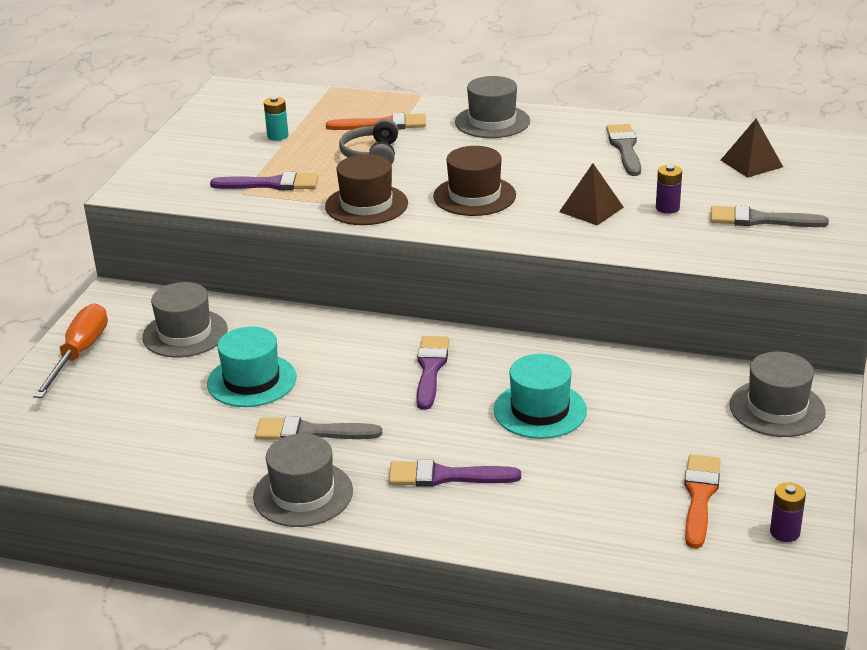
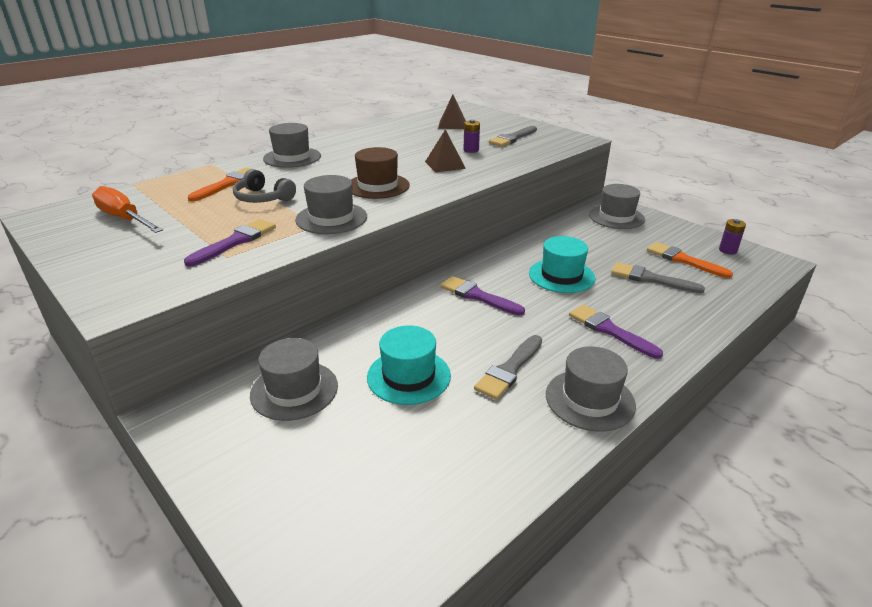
camera: 60 degrees left, 0 degrees up
(79, 353) = (239, 471): orange screwdriver -> orange screwdriver (124, 219)
(277, 136) = (164, 219): turquoise battery -> none
(366, 205) = (331, 218): brown hat -> grey hat
(446, 476) = (610, 330): purple brush -> purple brush turned 105 degrees clockwise
(625, 148) = (388, 140): grey brush -> grey brush (651, 279)

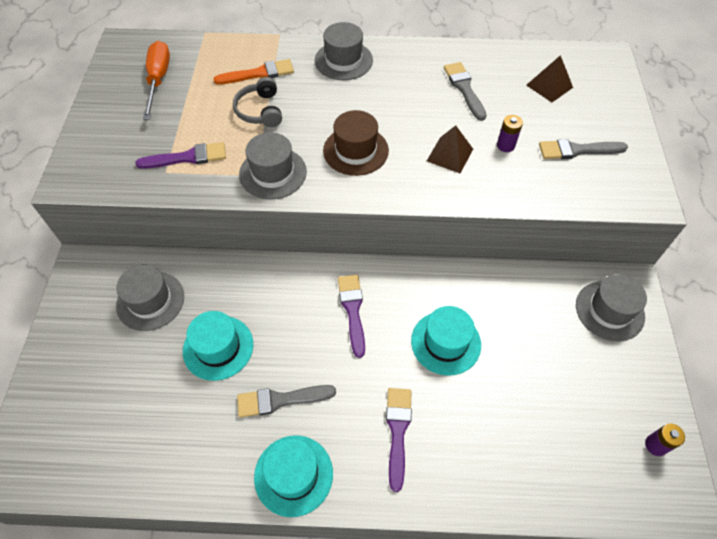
camera: 45 degrees right, 25 degrees up
(590, 399) = (293, 475): grey hat -> turquoise hat
(651, 279) = (517, 411): grey brush -> grey brush (464, 89)
(683, 260) = (586, 418): orange brush -> none

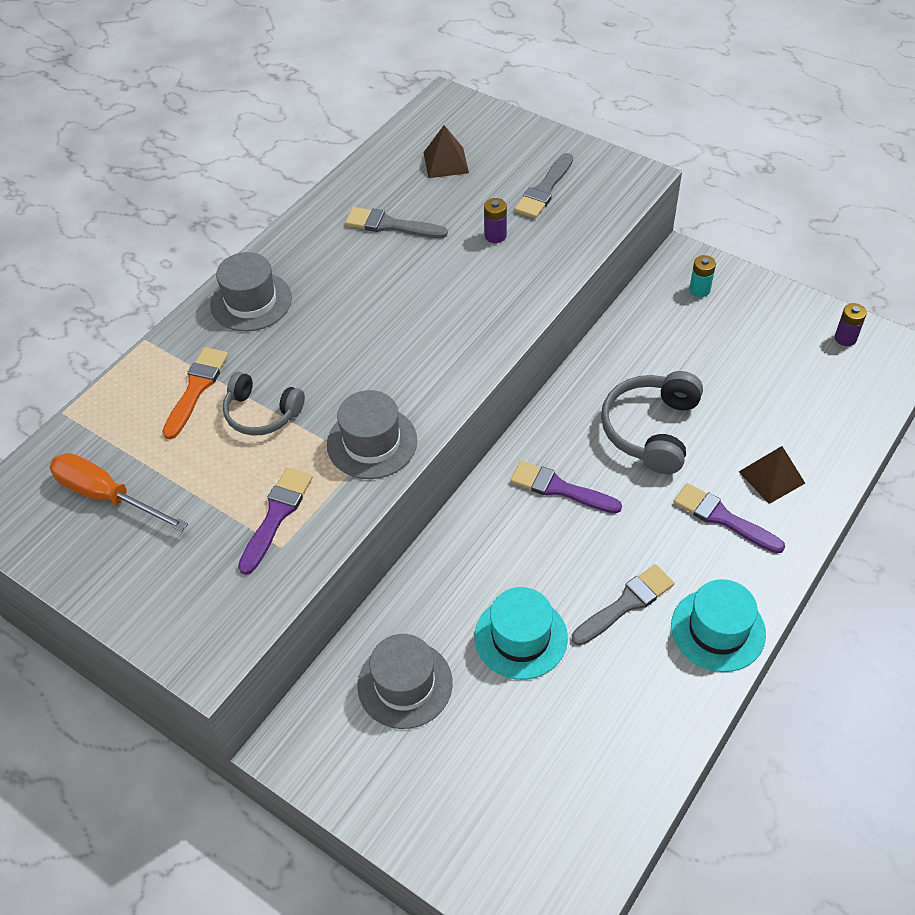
camera: 55 degrees left, 5 degrees down
(280, 400) = (626, 604): grey brush -> grey brush turned 150 degrees counterclockwise
(355, 150) = (401, 355): brown hat -> none
(445, 342) = (651, 430): turquoise hat -> grey headphones
(449, 155) = (471, 283): brown pyramid -> brown pyramid (771, 477)
(609, 310) = (699, 290): grey hat -> turquoise battery

